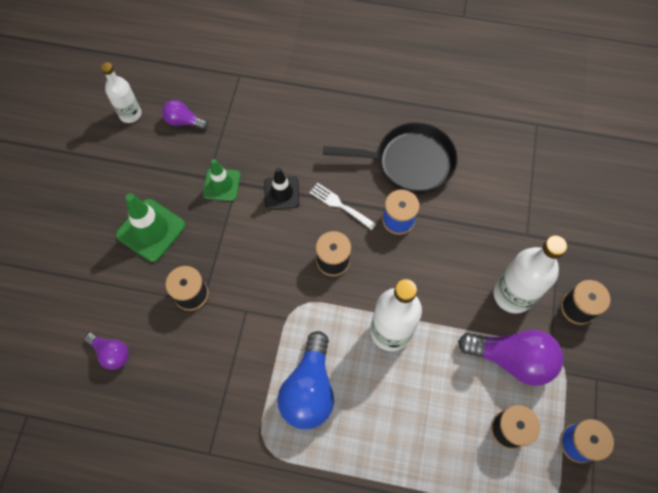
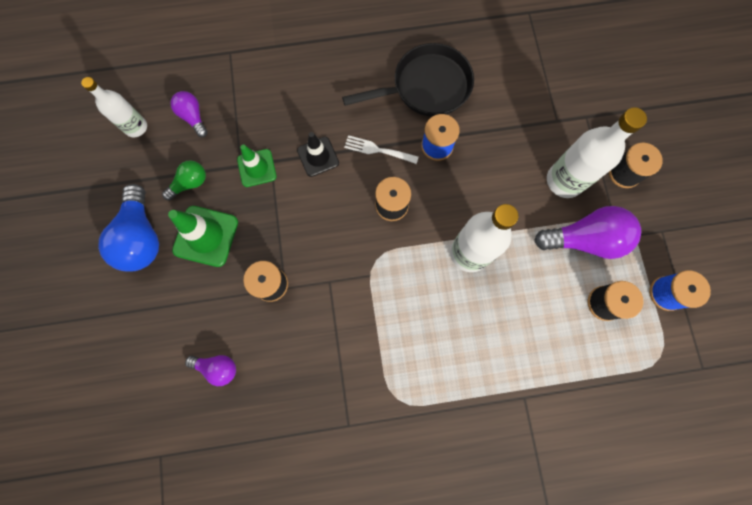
camera: 20 degrees left, 10 degrees up
(156, 178) = (190, 183): none -> green light bulb
(184, 121) = (193, 117): purple light bulb -> purple light bulb turned 60 degrees clockwise
(309, 389) = (416, 332): blue light bulb -> blue light bulb (142, 237)

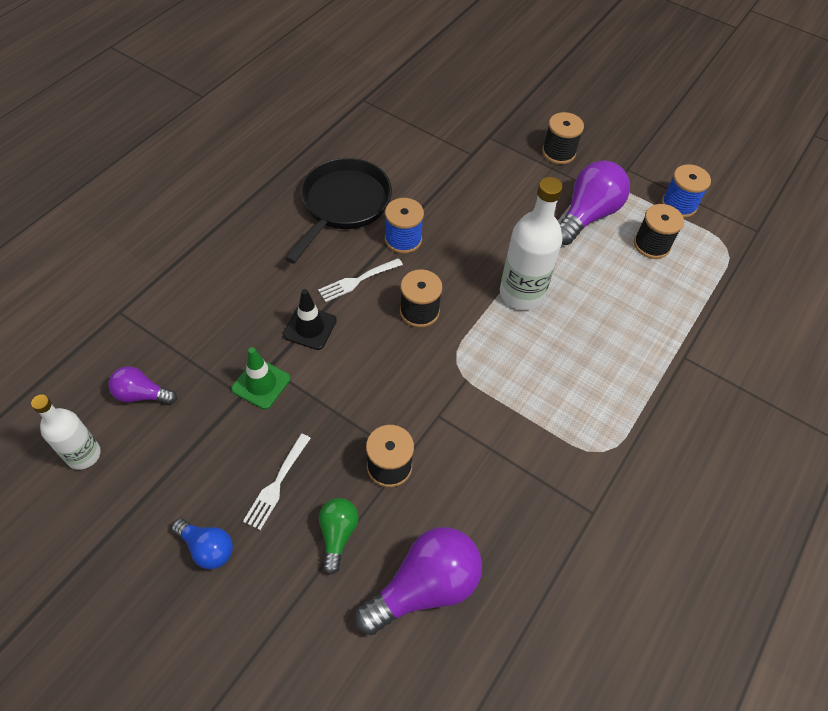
camera: 50 degrees left, 20 degrees down
(142, 237) = (207, 548): blue light bulb -> blue light bulb, size x0.55
(190, 183) = (205, 454): green light bulb -> green light bulb (337, 534)
(206, 236) = (276, 484): green traffic cone -> white fork
(217, 367) = (424, 587): purple light bulb -> purple light bulb, size x1.82
(564, 181) = (526, 189): white bottle -> none

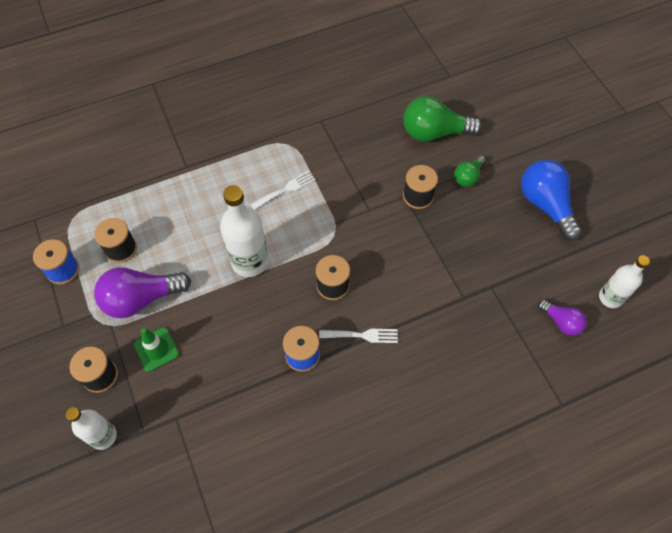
camera: 145 degrees left, 5 degrees up
(207, 548) = (545, 205): blue light bulb -> blue light bulb, size x1.82
(261, 384) = (474, 288): green traffic cone -> green traffic cone (156, 349)
(276, 484) = (491, 219): white fork -> white fork (285, 189)
(310, 328) = (419, 314): black traffic cone -> none
(343, 205) = (330, 420): black pan -> none
(424, 587) = (434, 132): purple light bulb -> green light bulb
(515, 122) = (103, 436): none -> white bottle

